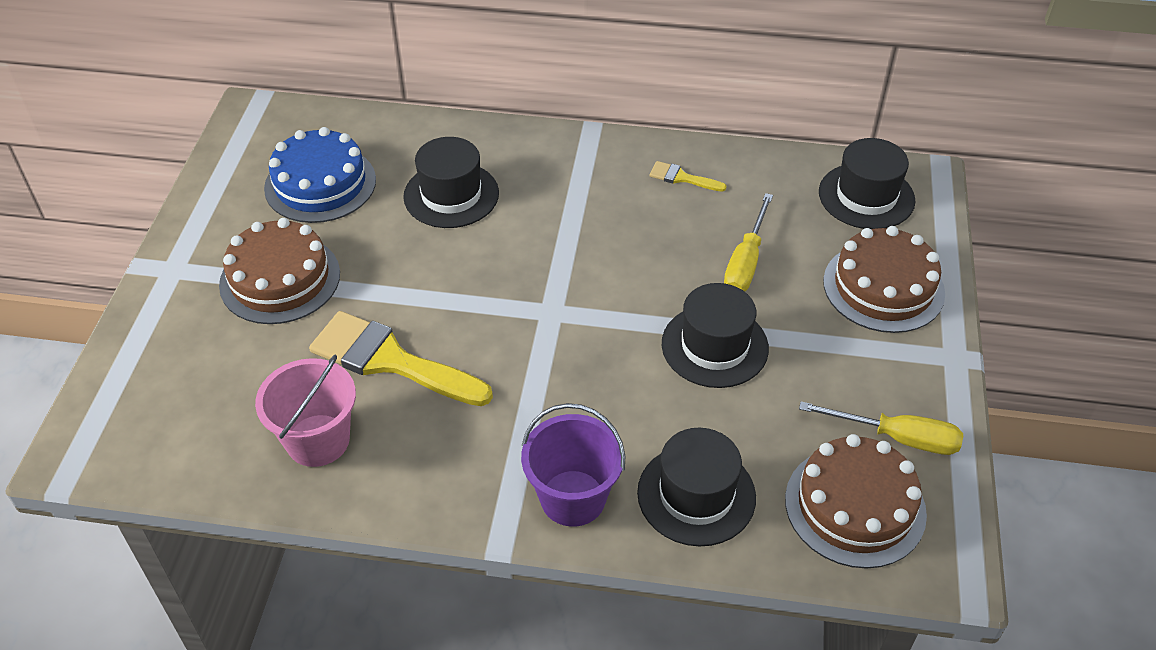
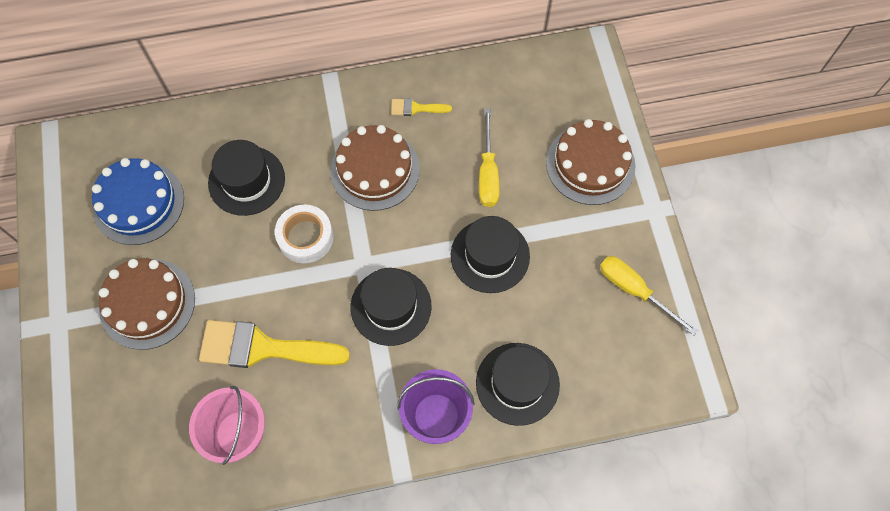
camera: 20 degrees left, 20 degrees up
(494, 266) = (305, 237): none -> white tape
(855, 506) = (622, 355): brown cake -> brown cake (375, 169)
(866, 196) = (555, 83): black hat -> black hat (391, 306)
(897, 438) = (634, 290): yellow screwdriver -> yellow screwdriver turned 135 degrees counterclockwise

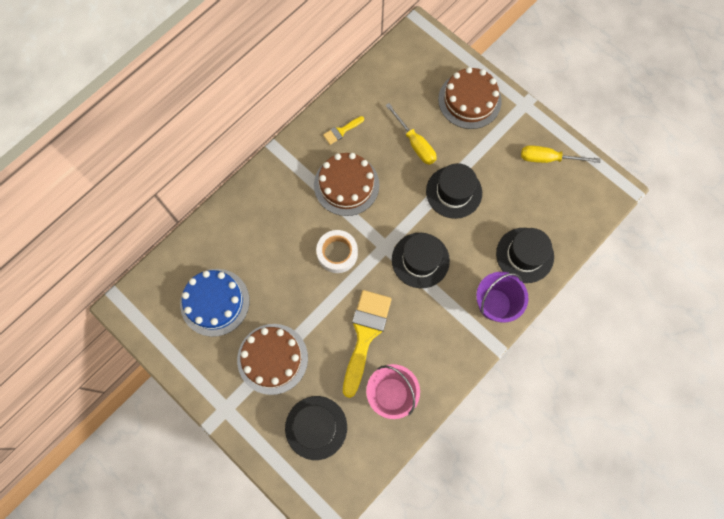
camera: 35 degrees left, 5 degrees up
(246, 180) = (272, 243): black hat -> black hat (316, 427)
(263, 348) = (365, 335): yellow brush -> yellow brush turned 135 degrees clockwise

